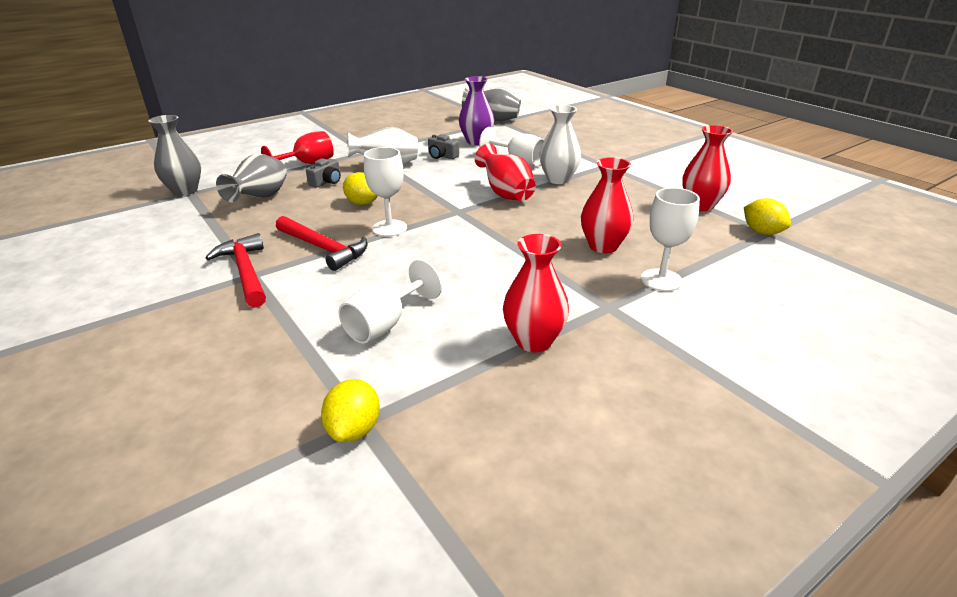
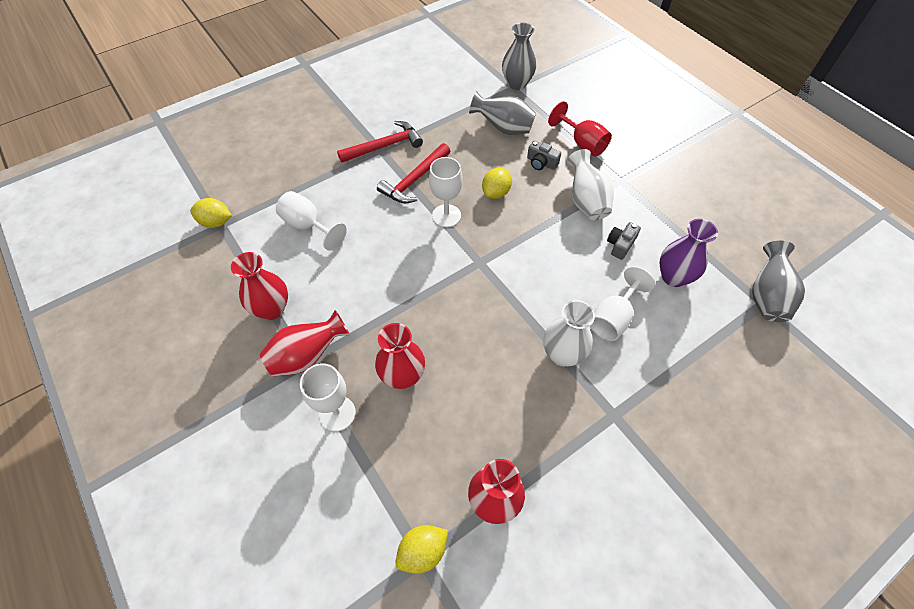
camera: 90 degrees right, 25 degrees up
(506, 194) = (519, 301): red vase -> red vase (308, 356)

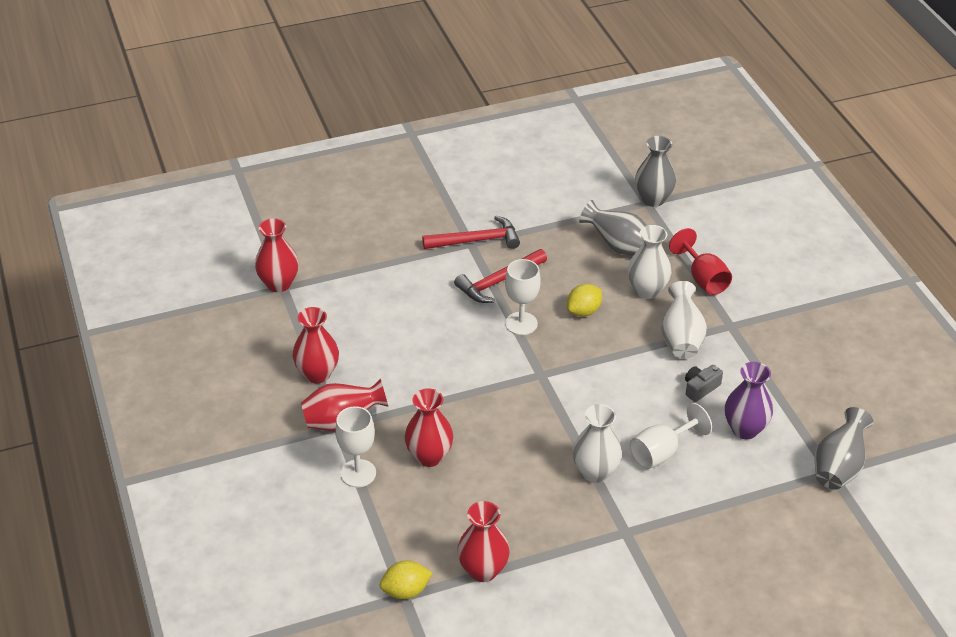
camera: 15 degrees right, 15 degrees down
(216, 222) = (279, 284): yellow lemon -> red vase
(308, 226) = (372, 305): white goblet -> none
(541, 163) = (647, 290): grey camera -> white vase

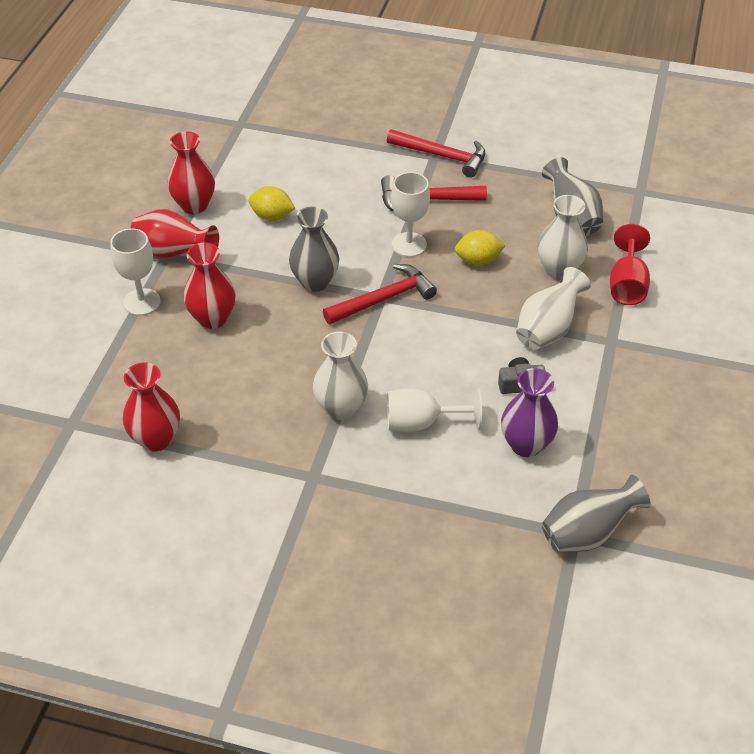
camera: 35 degrees right, 5 degrees up
(279, 284) = (239, 119): red vase -> none
(406, 591) = (77, 420): yellow lemon -> yellow lemon (272, 216)
(544, 375) = (384, 299): none -> red hammer
(653, 199) = (649, 191): grey vase -> grey vase (315, 282)

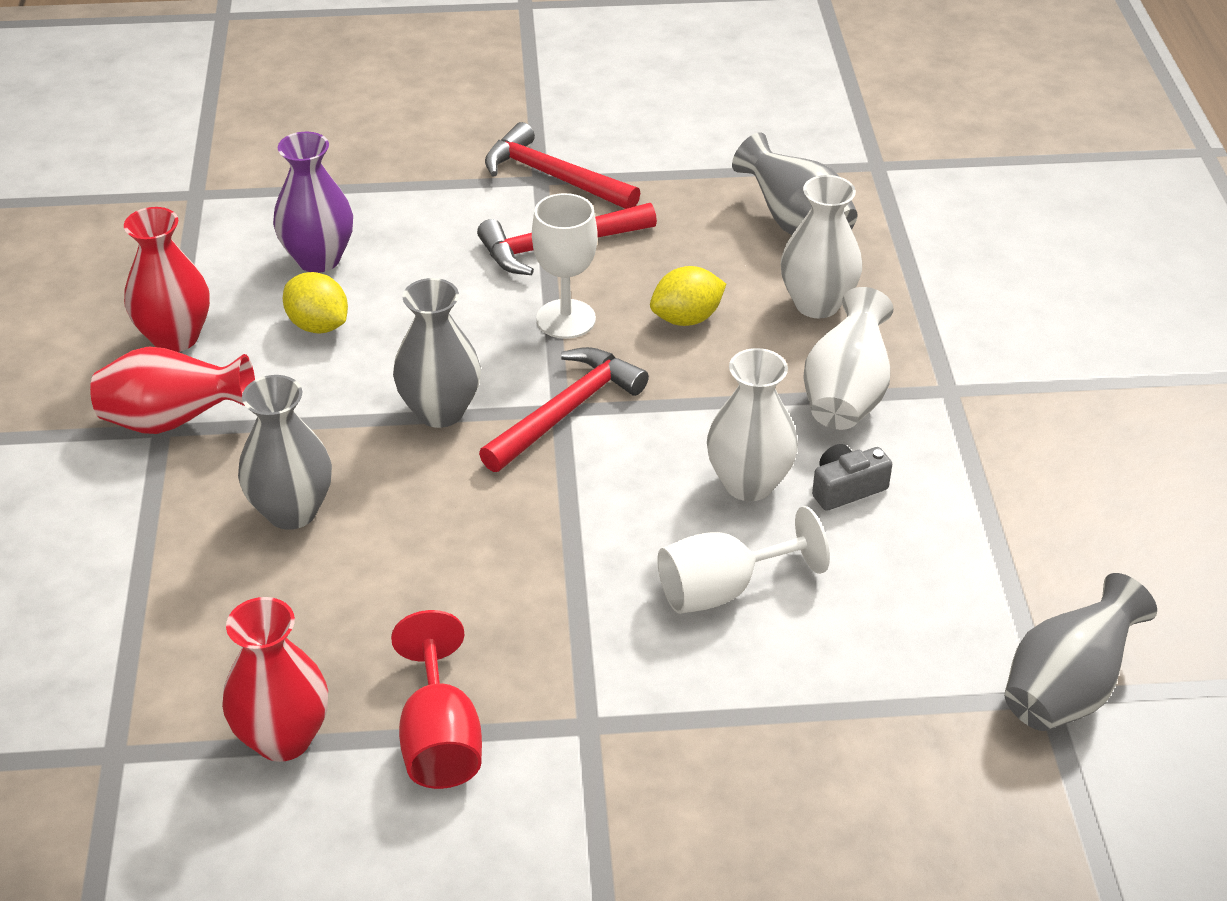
camera: 20 degrees left, 5 degrees down
(142, 302) = (152, 515): white goblet -> none
(212, 318) = (292, 511): red vase -> grey vase
(272, 216) = (318, 325): yellow lemon -> yellow lemon turned 45 degrees clockwise
(341, 408) = (580, 600): white vase -> white vase (749, 483)
(442, 156) = (553, 176): red hammer -> red hammer turned 150 degrees counterclockwise
(526, 445) = (903, 579): purple vase -> purple vase (318, 259)
(627, 285) = (928, 302): red goblet -> red goblet (440, 739)

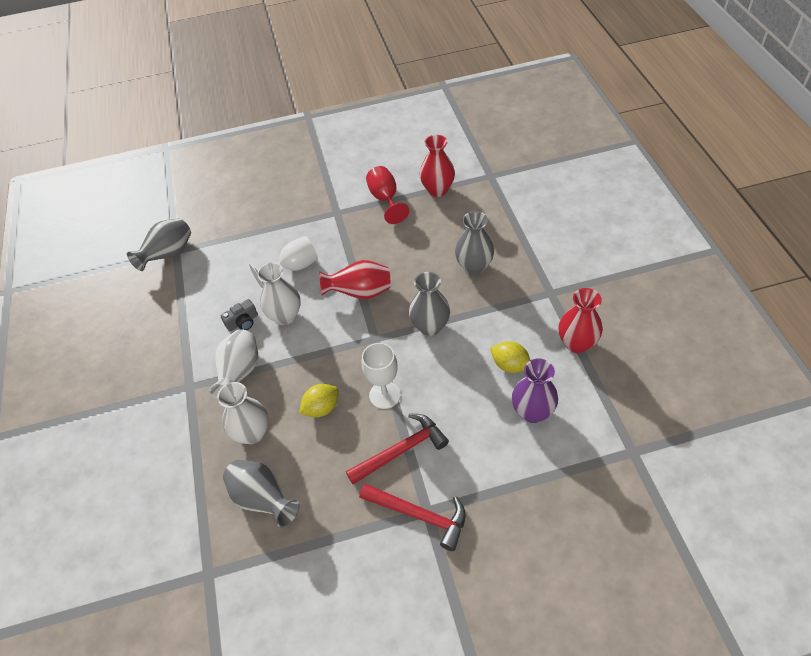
camera: 175 degrees right, 10 degrees up
(174, 422) = (547, 297): red vase -> red vase (360, 293)
(566, 411) = (372, 338): red hammer -> none

